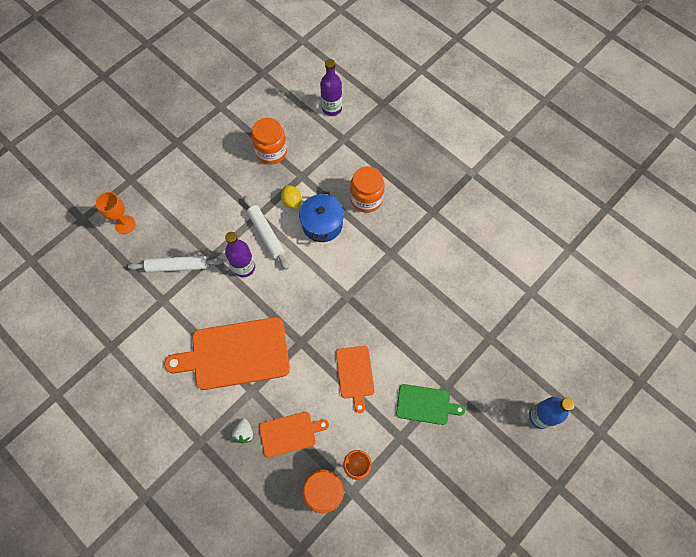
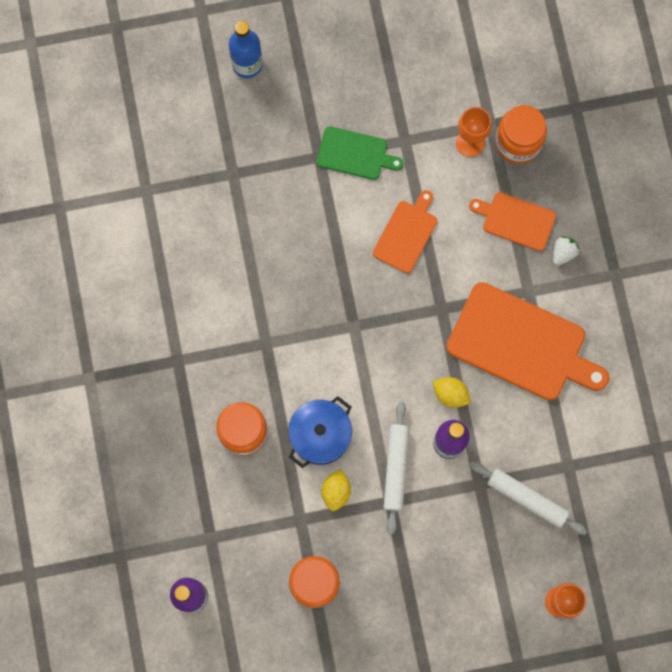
camera: 145 degrees left, 10 degrees up
(261, 295) = (450, 394): none -> yellow lemon
(425, 404) = (355, 154): green cutting board -> green cutting board turned 150 degrees clockwise

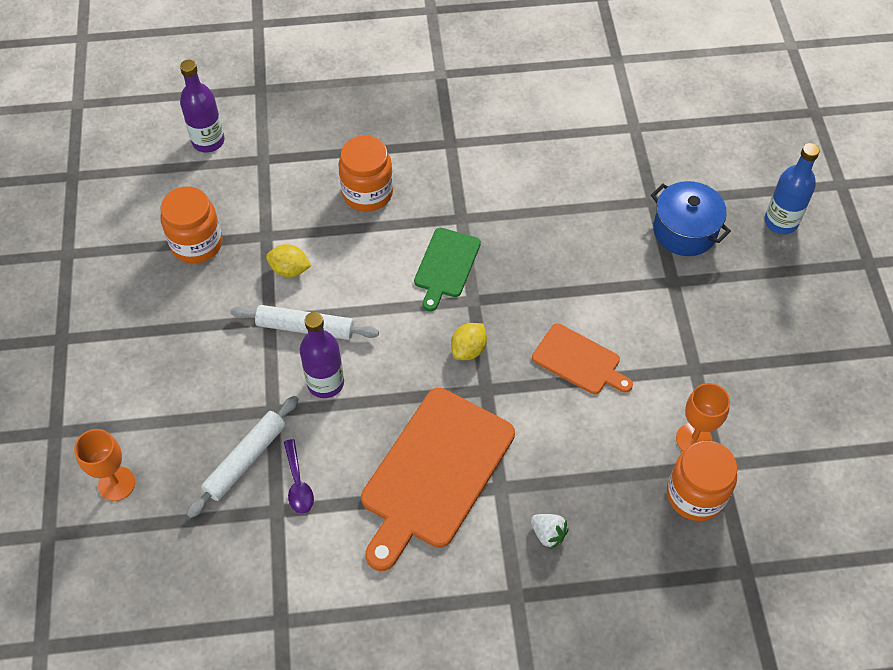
camera: 95 degrees right, 20 degrees down
(320, 435) = (354, 260): blue pot -> blue pot (684, 231)
(355, 154) = (677, 317): green cutting board -> green cutting board (446, 265)
(450, 394) = (382, 390): yellow lemon -> yellow lemon (468, 349)
(516, 220) = (592, 482): orange cutting board -> none
(543, 452) = (298, 483): none -> purple spoon

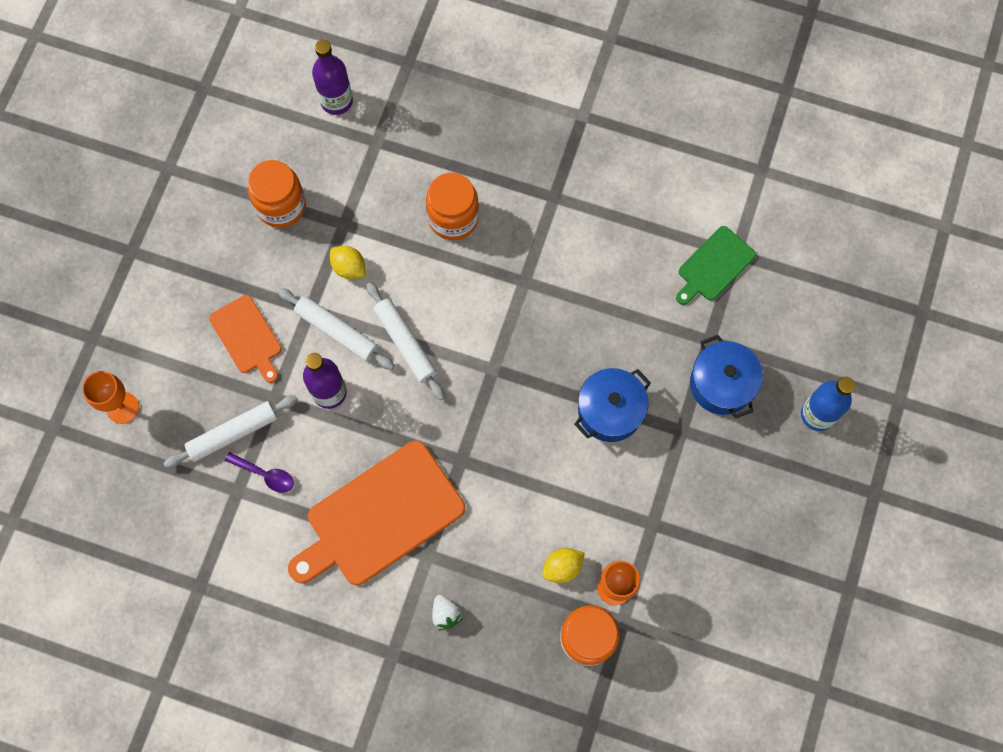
camera: 25 degrees right, 15 degrees up
(298, 483) = (265, 474): purple spoon -> purple spoon turned 75 degrees counterclockwise
(378, 311) = (405, 343): none -> white rolling pin
(446, 265) = (487, 324): green cutting board -> green cutting board (714, 266)
(468, 349) = (465, 415): yellow lemon -> yellow lemon (562, 567)
(579, 361) = (555, 470): orange cutting board -> orange cutting board (247, 337)
(600, 291) = (610, 411): none -> blue pot

